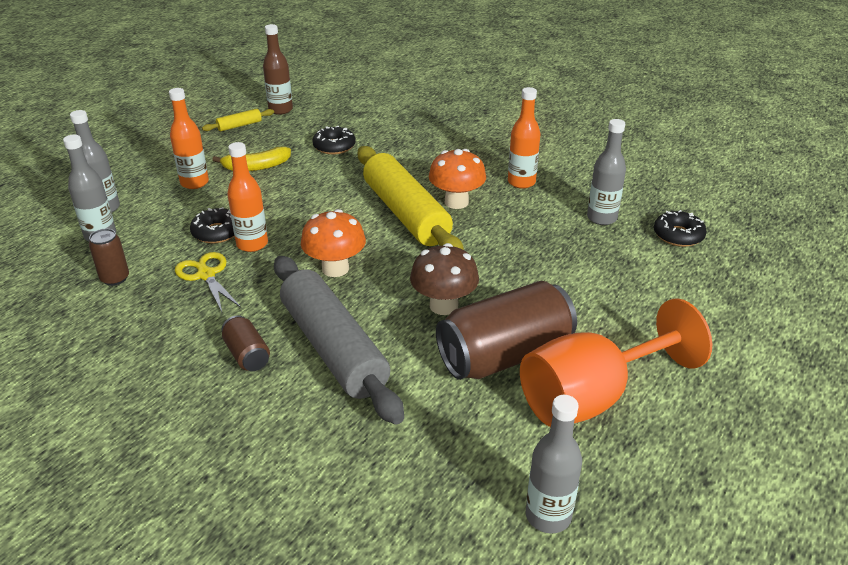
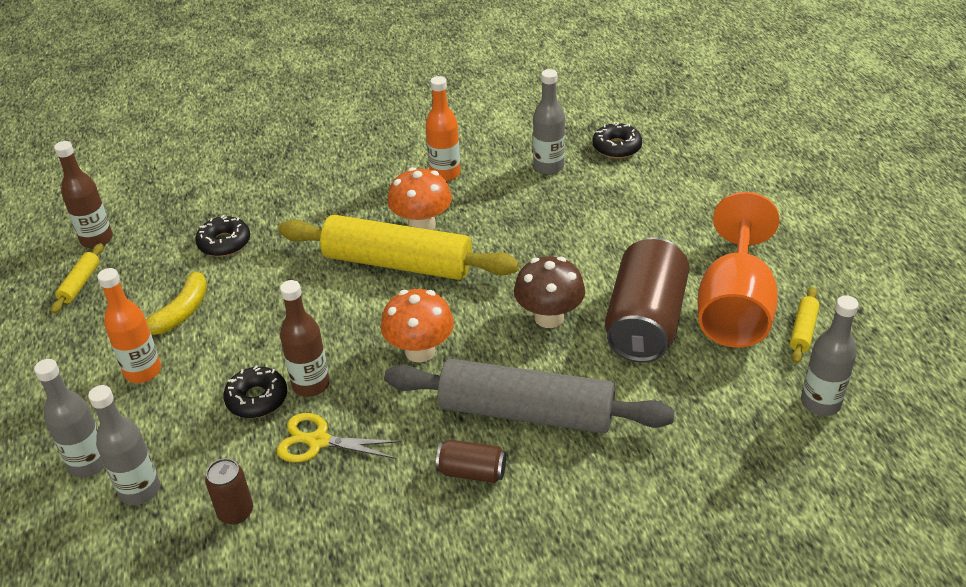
camera: 45 degrees left, 5 degrees up
(252, 244) = (311, 384): orange bottle -> brown bottle
(624, 455) = (803, 330): none -> yellow rolling pin

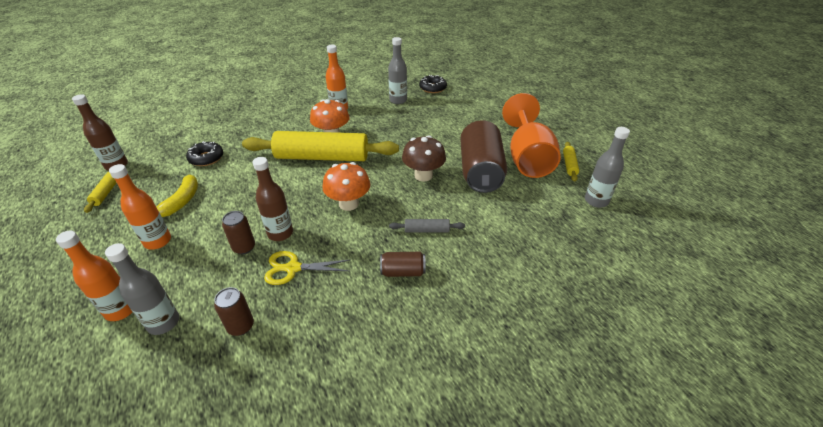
camera: 15 degrees left, 0 degrees up
(89, 463) = (121, 310): grey bottle -> orange bottle
(257, 399) = (244, 247): black donut -> brown can
(526, 412) = (426, 230): grey rolling pin -> grey rolling pin, size x0.41

